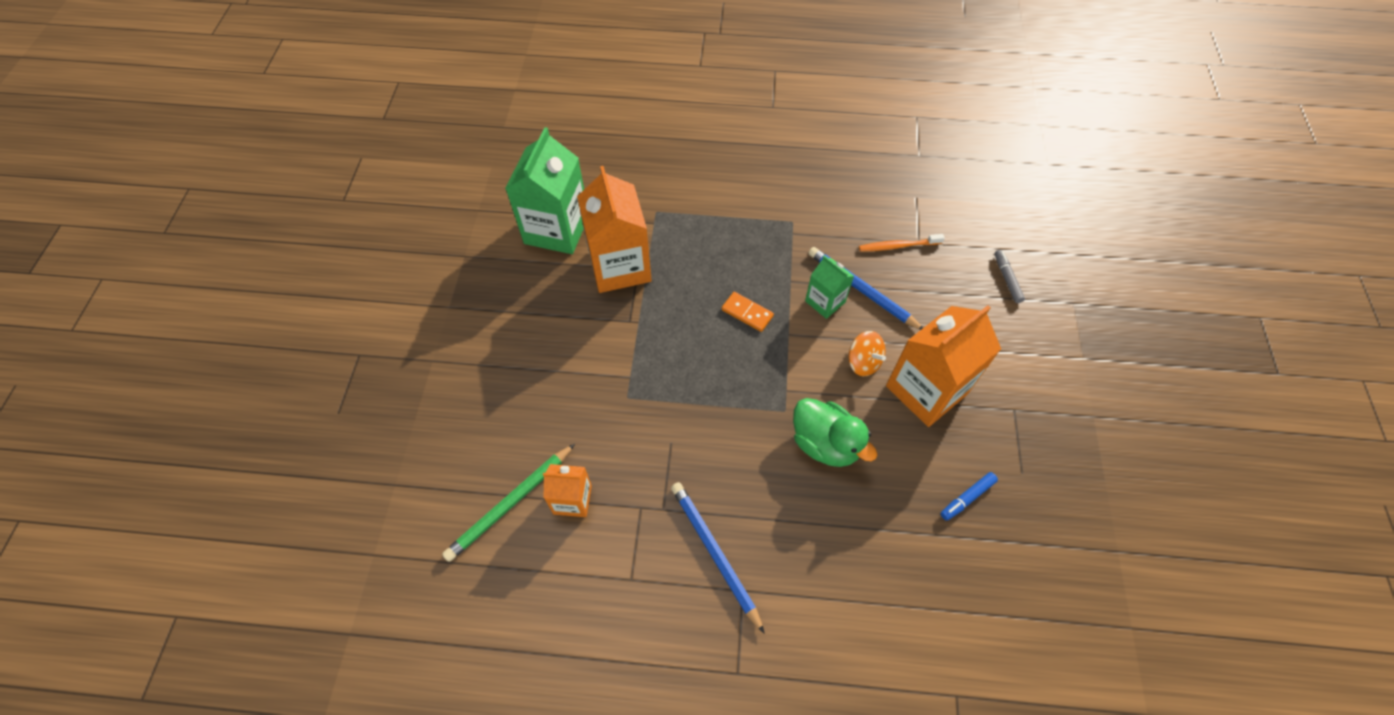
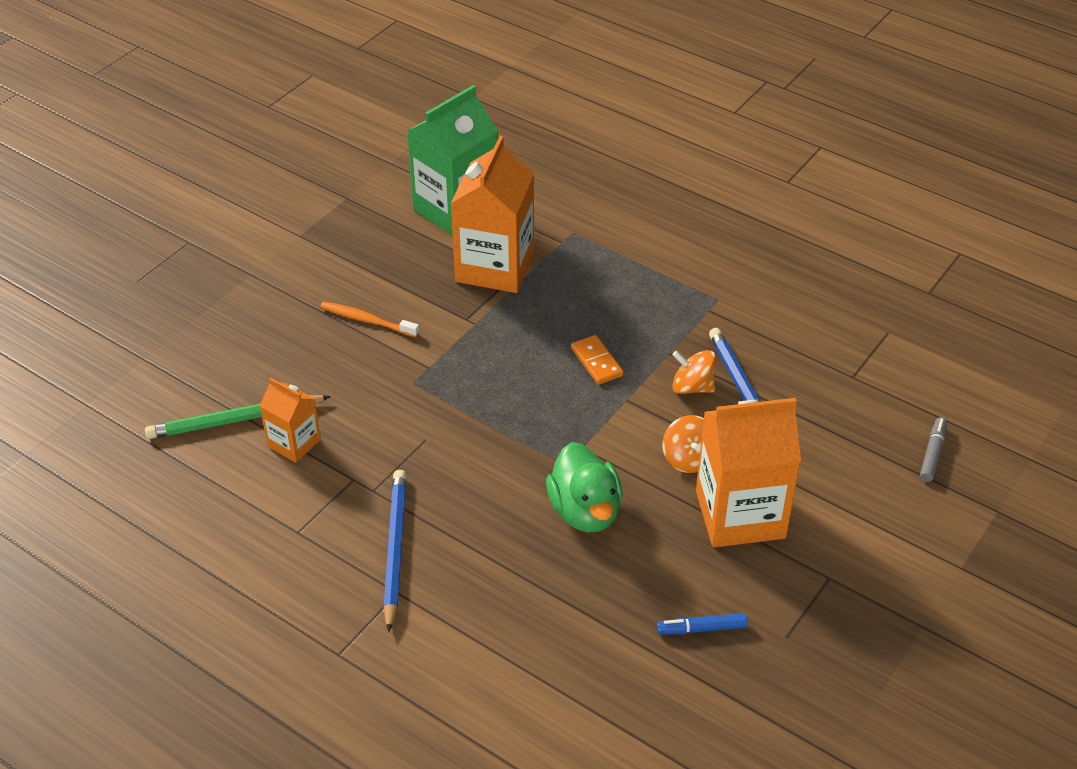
camera: 30 degrees right, 15 degrees down
(825, 301) = (692, 387): green carton -> orange spinning top
(898, 246) = (824, 370): orange toothbrush -> orange toothbrush (367, 320)

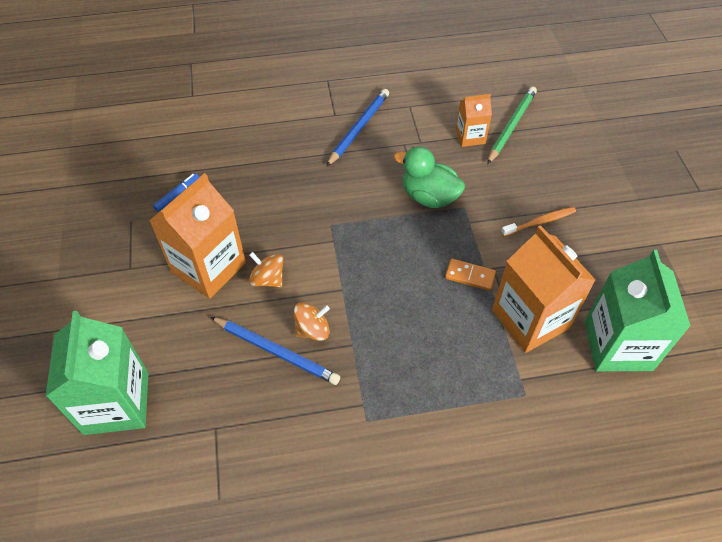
camera: 135 degrees right, 10 degrees up
(395, 549) = (359, 128): blue pencil -> blue pencil turned 105 degrees counterclockwise
(585, 511) = (293, 208): green duck -> green duck (429, 197)
(596, 362) = (386, 300): orange domino -> orange domino (470, 276)
(932, 454) = (116, 403): grey marker -> green carton

